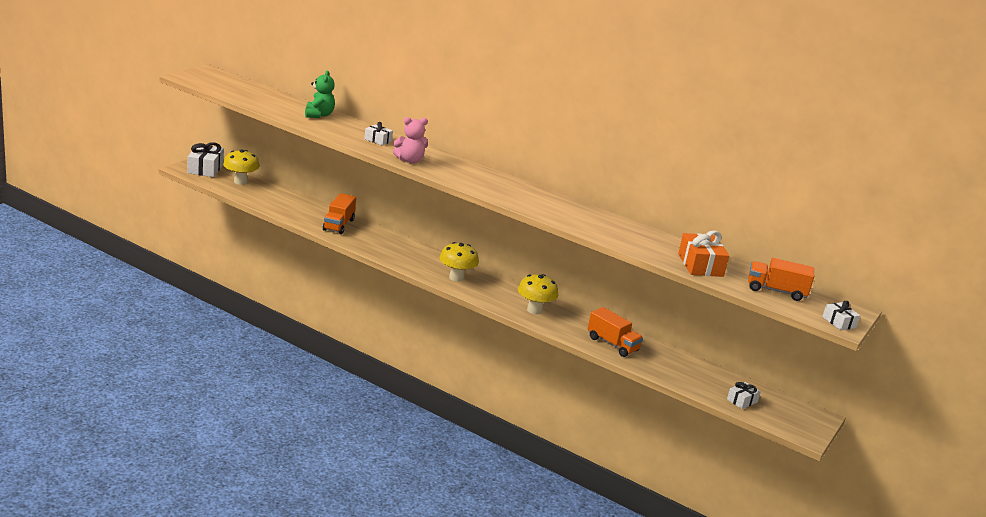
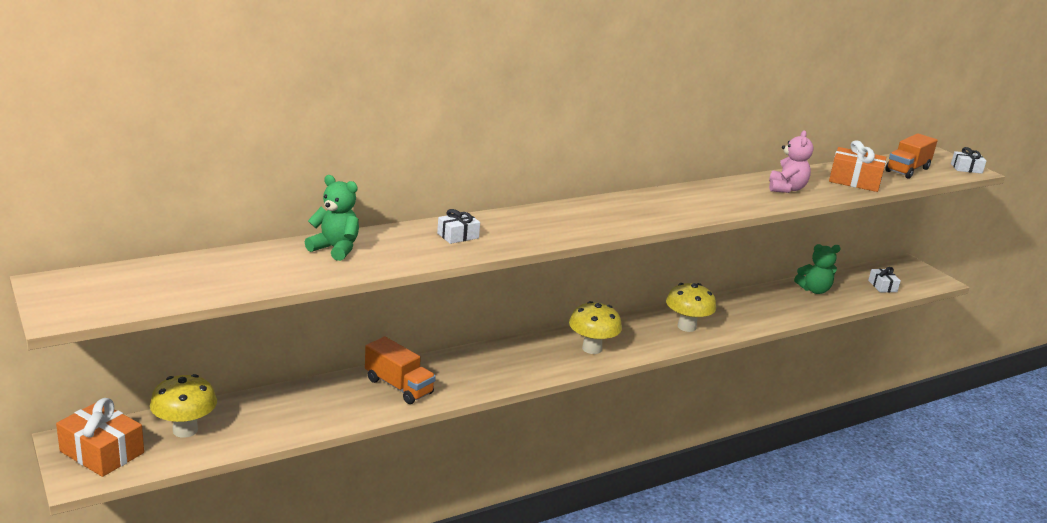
camera: 60 degrees left, 0 degrees up
(205, 169) = (102, 452): white gift -> orange gift
(410, 160) = (540, 236): pink teddy bear -> pink teddy bear (786, 189)
(612, 344) = (769, 309): orange truck -> none
(679, 364) = (814, 290): none -> green teddy bear

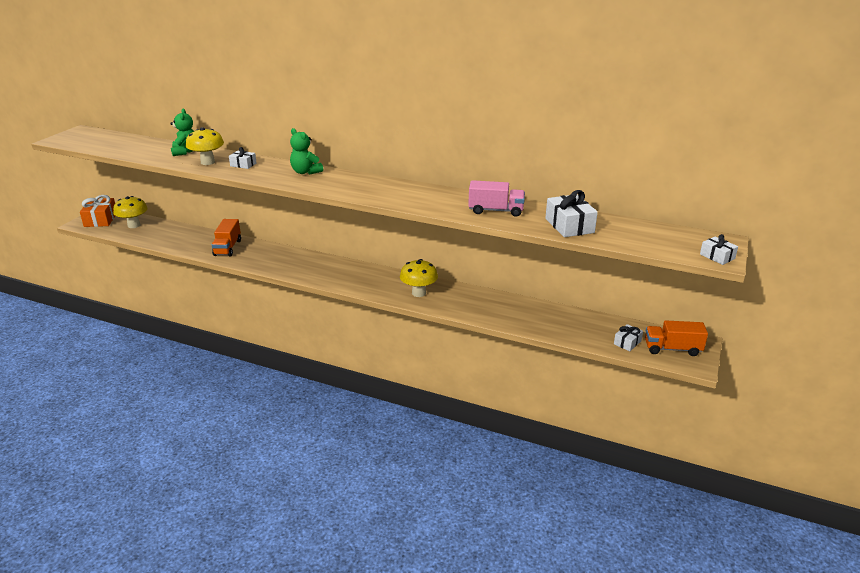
camera: 55 degrees right, 5 degrees up
(592, 348) = (342, 276): yellow mushroom -> yellow mushroom (208, 162)
(786, 189) = (496, 211): pink teddy bear -> pink truck
(814, 290) = (561, 318): green teddy bear -> green teddy bear (305, 172)
(854, 181) = (569, 226): orange gift -> white gift
(907, 170) = (647, 237): orange truck -> orange truck (672, 349)

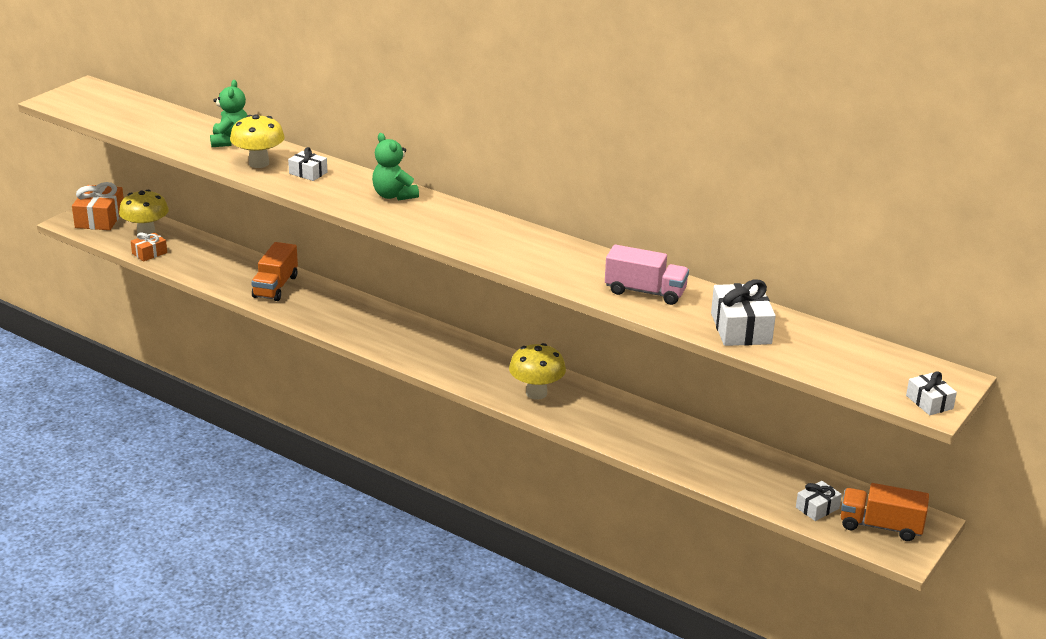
camera: 10 degrees right, 0 degrees up
(138, 237) = (149, 253): none -> orange gift

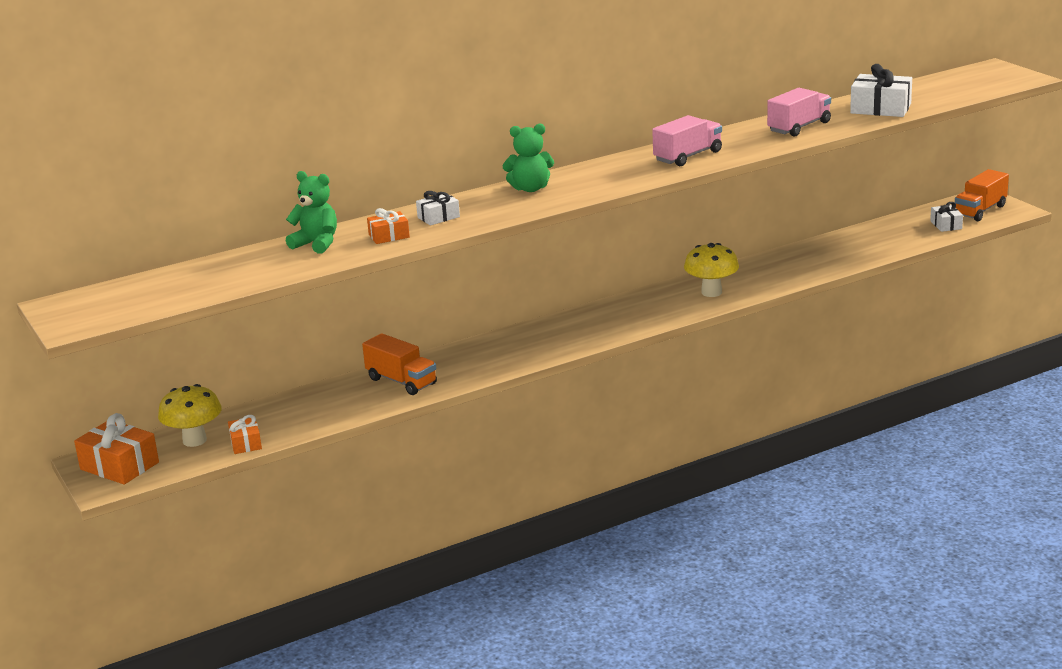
camera: 60 degrees left, 5 degrees down
(259, 163) = (389, 236): yellow mushroom -> orange gift
(520, 250) = (688, 156): none -> pink truck
(929, 402) = (1019, 78): white gift -> none

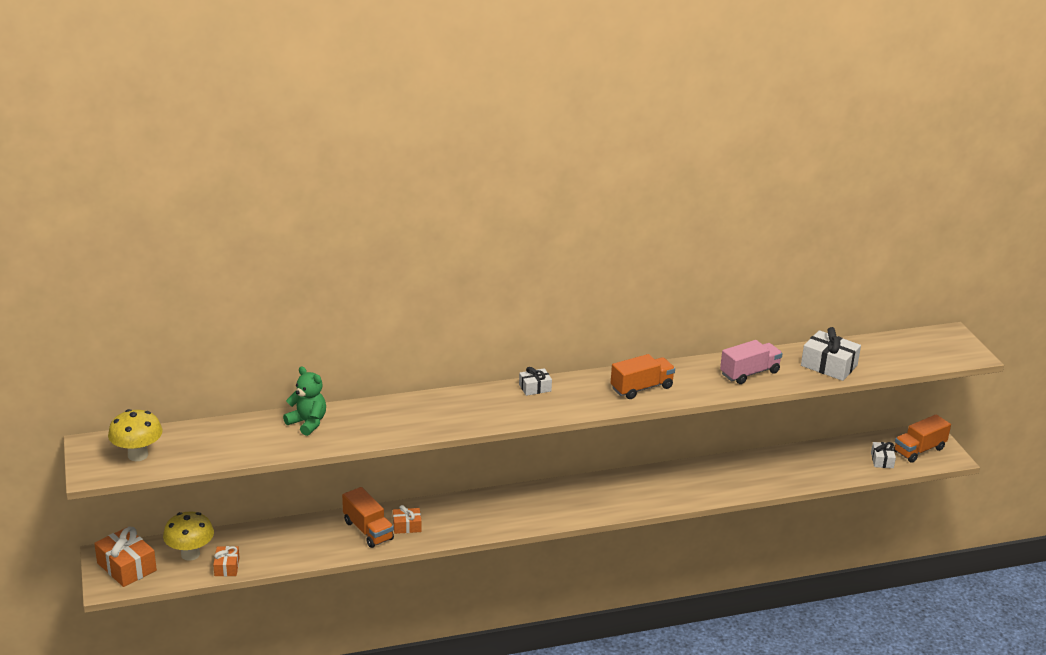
camera: 10 degrees right, 5 degrees up
(389, 236) = (366, 427): orange gift -> orange gift (407, 526)
(438, 217) = (413, 414): white gift -> white gift (535, 388)
(530, 188) = (499, 397): green teddy bear -> none
(688, 156) = (641, 388): pink truck -> orange truck
(711, 292) = (652, 491): yellow mushroom -> yellow mushroom (138, 455)

